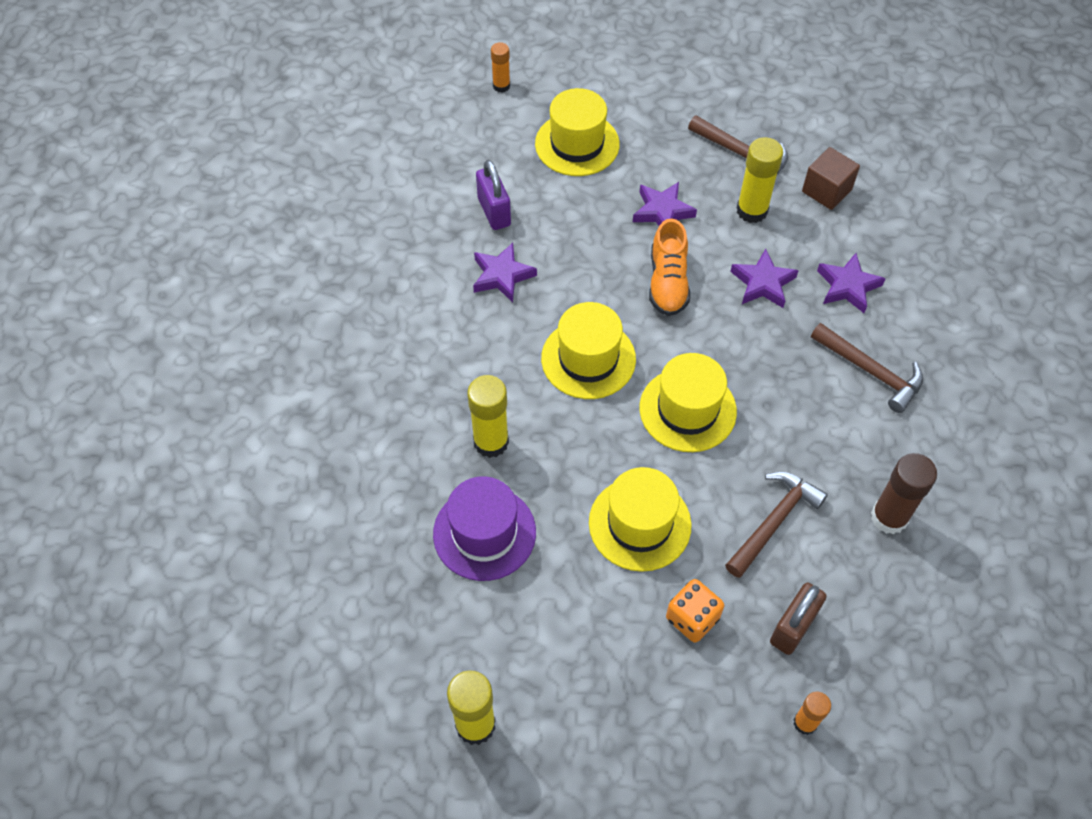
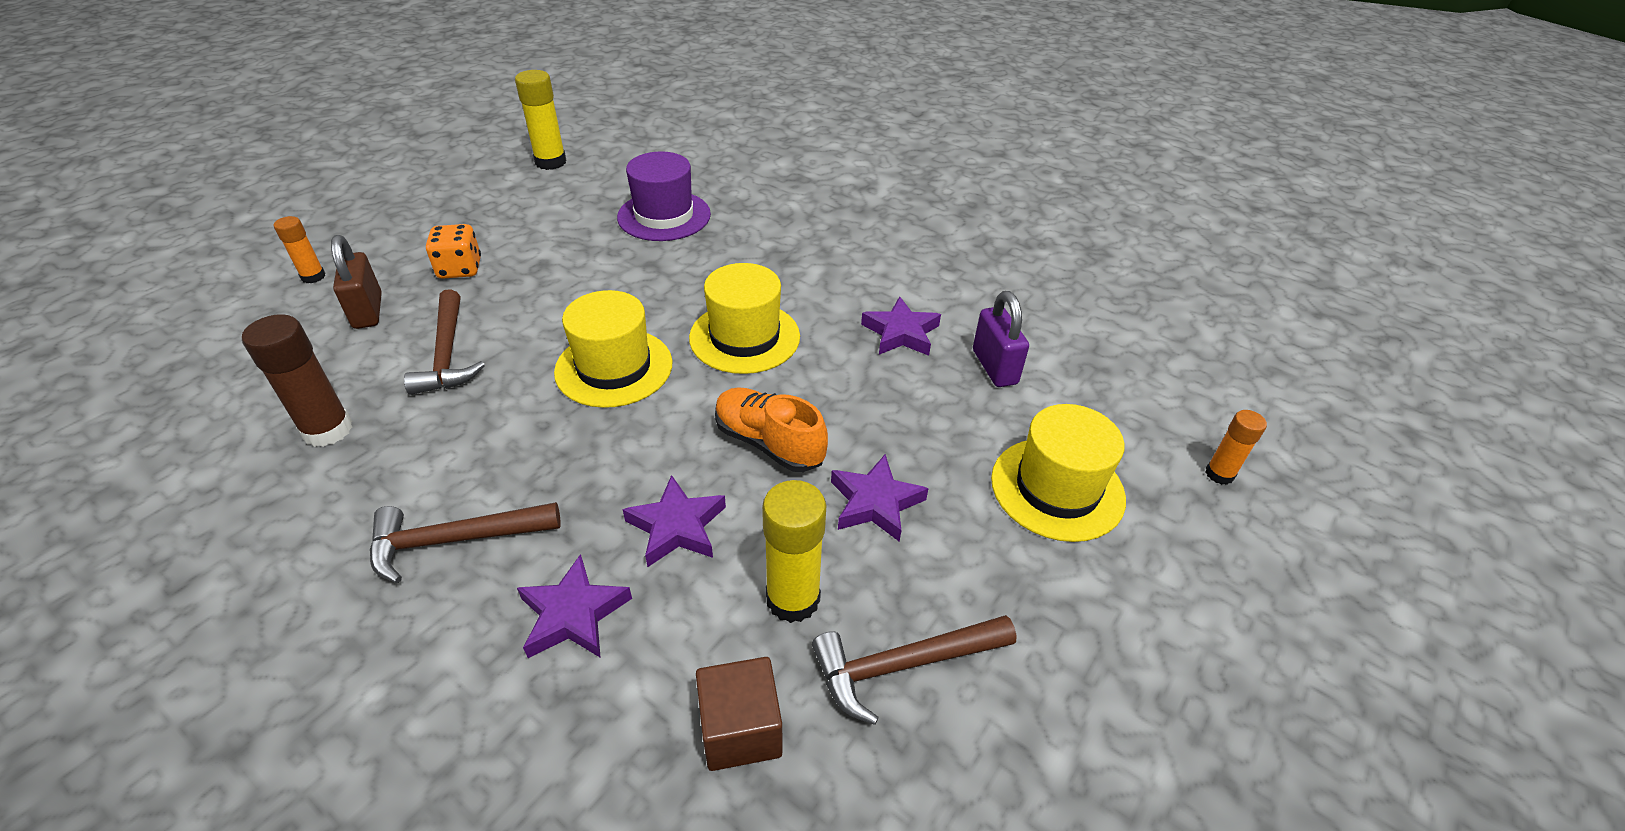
camera: 125 degrees right, 15 degrees down
(491, 442) = (732, 250): yellow glue stick -> none
(494, 212) = (994, 367): purple padlock -> purple padlock turned 60 degrees clockwise
(640, 524) = (562, 284): yellow hat -> none

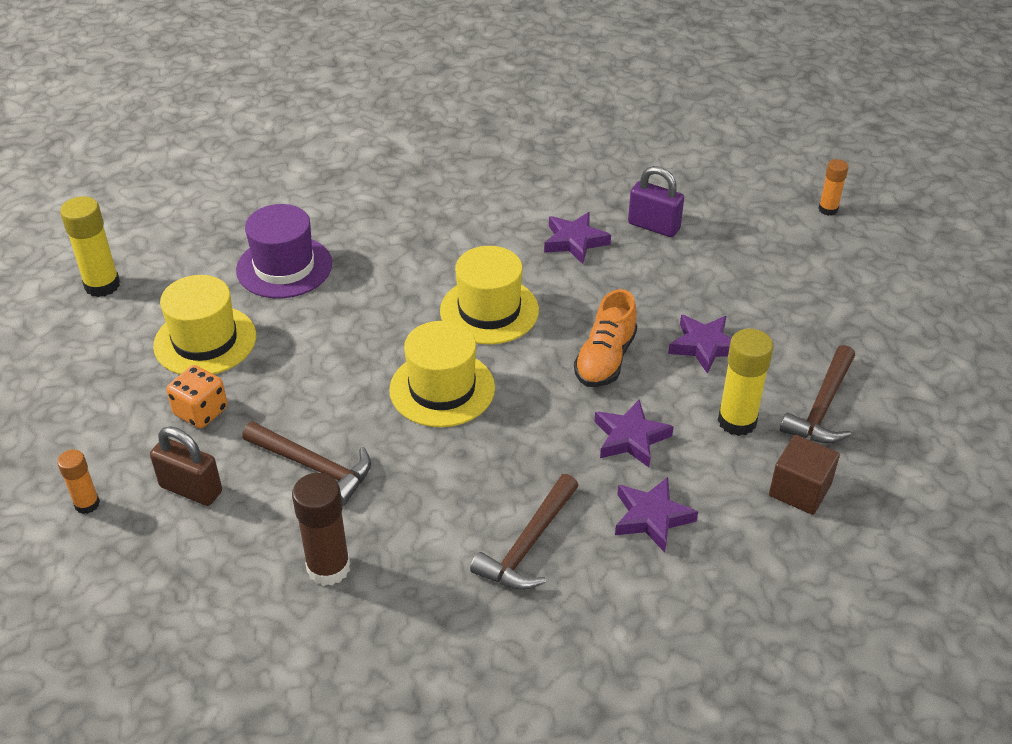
camera: 45 degrees left, 0 degrees up
(769, 443) = (605, 359): orange shoe -> orange shoe turned 60 degrees counterclockwise
(1057, 488) = (772, 272): yellow hat -> yellow hat (205, 341)

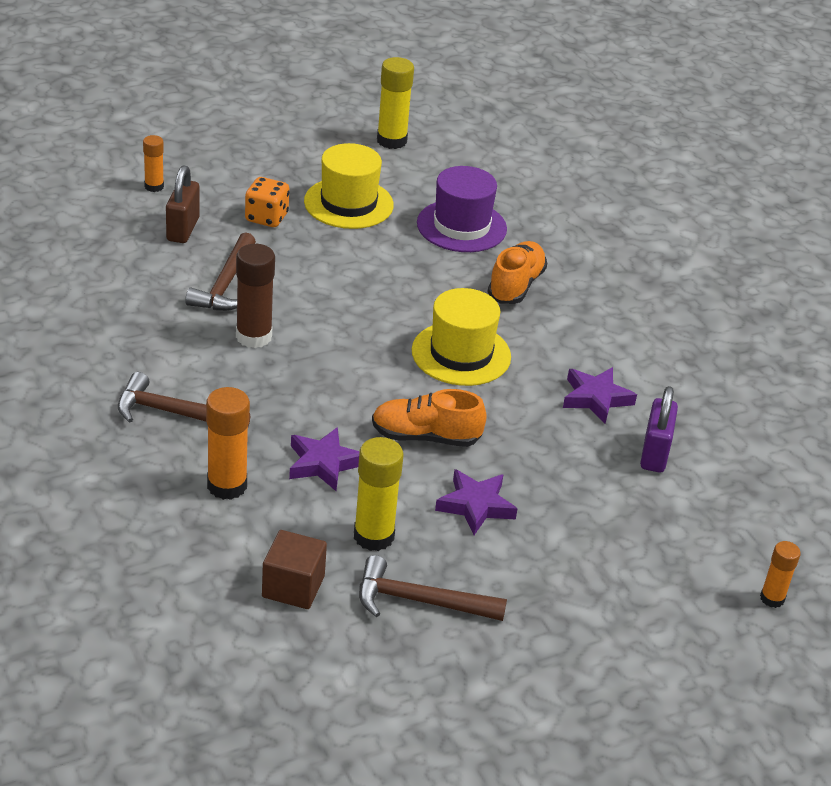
camera: 70 degrees right, 5 degrees down
(328, 568) = (122, 309): brown glue stick -> brown glue stick (254, 337)
(396, 252) = (516, 286): none -> orange shoe
(442, 389) = (343, 339): yellow hat -> none
(652, 517) = (227, 485): purple star -> orange glue stick

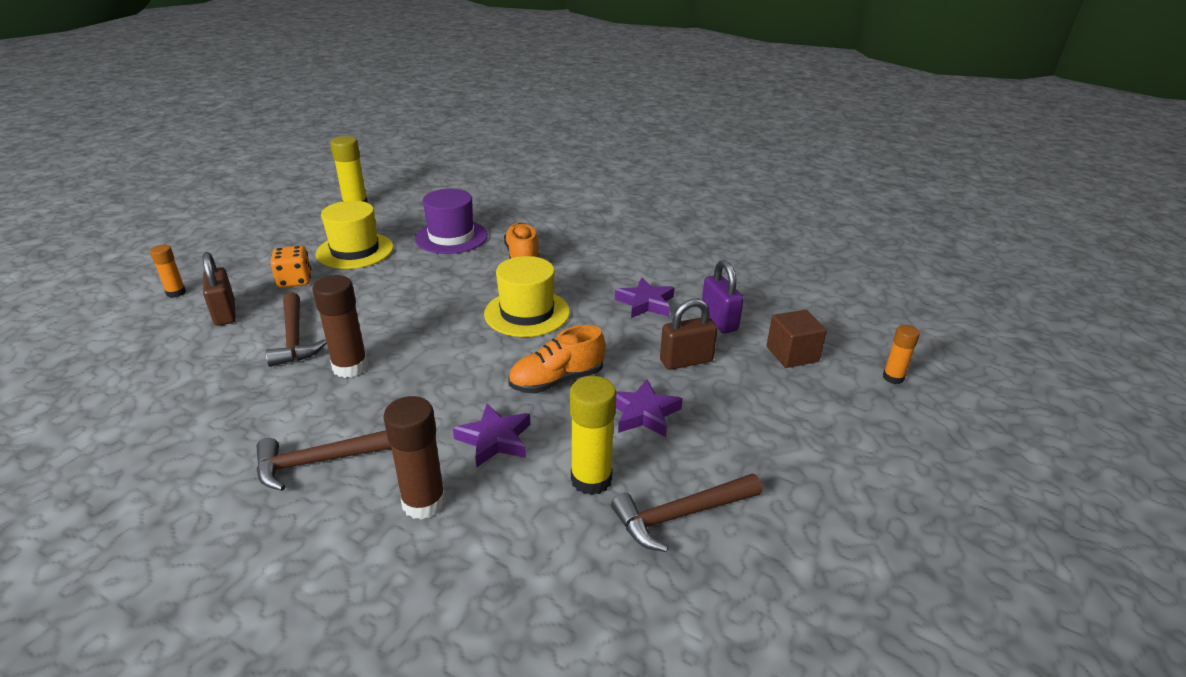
camera: 30 degrees left, 5 degrees down
(227, 485) = (424, 502): orange glue stick -> brown glue stick
(293, 587) = (565, 566): brown cube -> brown cube (792, 354)
(571, 478) = (686, 361): none -> brown padlock

